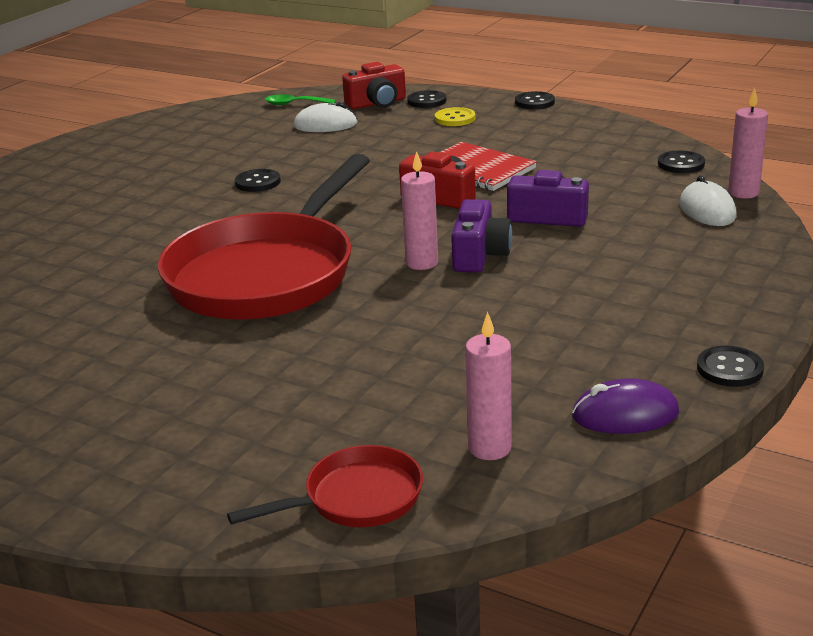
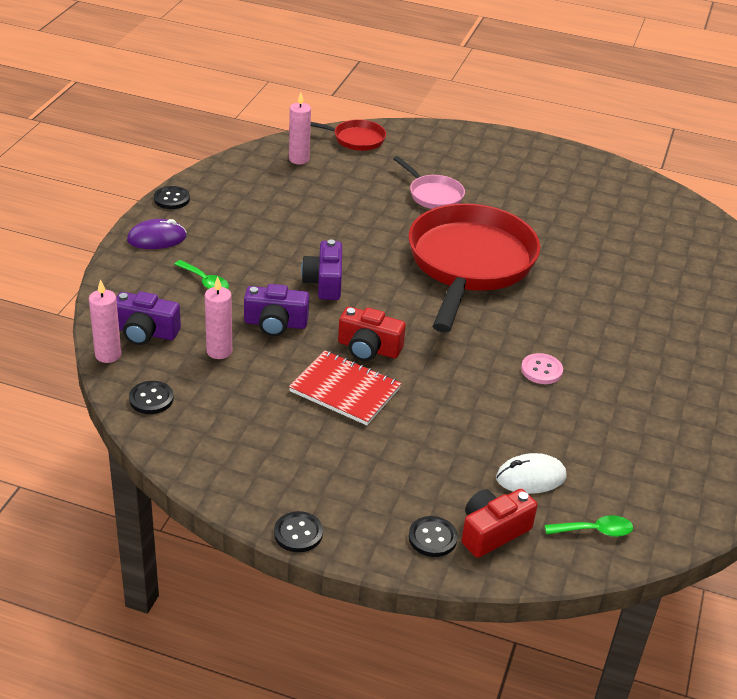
camera: 165 degrees right, 10 degrees up
(257, 373) = (433, 195): none -> pink pan
(258, 182) = (541, 370): black button -> pink button
(355, 498) = (355, 139): red pan -> red pan turned 135 degrees counterclockwise
(422, 263) = (364, 275): pink candle -> pink candle (219, 351)
(455, 119) = (387, 491): yellow button -> none
(625, 414) = (232, 175): purple mouse -> purple mouse (157, 238)
(644, 256) = (205, 281): none -> green spoon
(707, 210) = (145, 332): white mouse -> purple camera

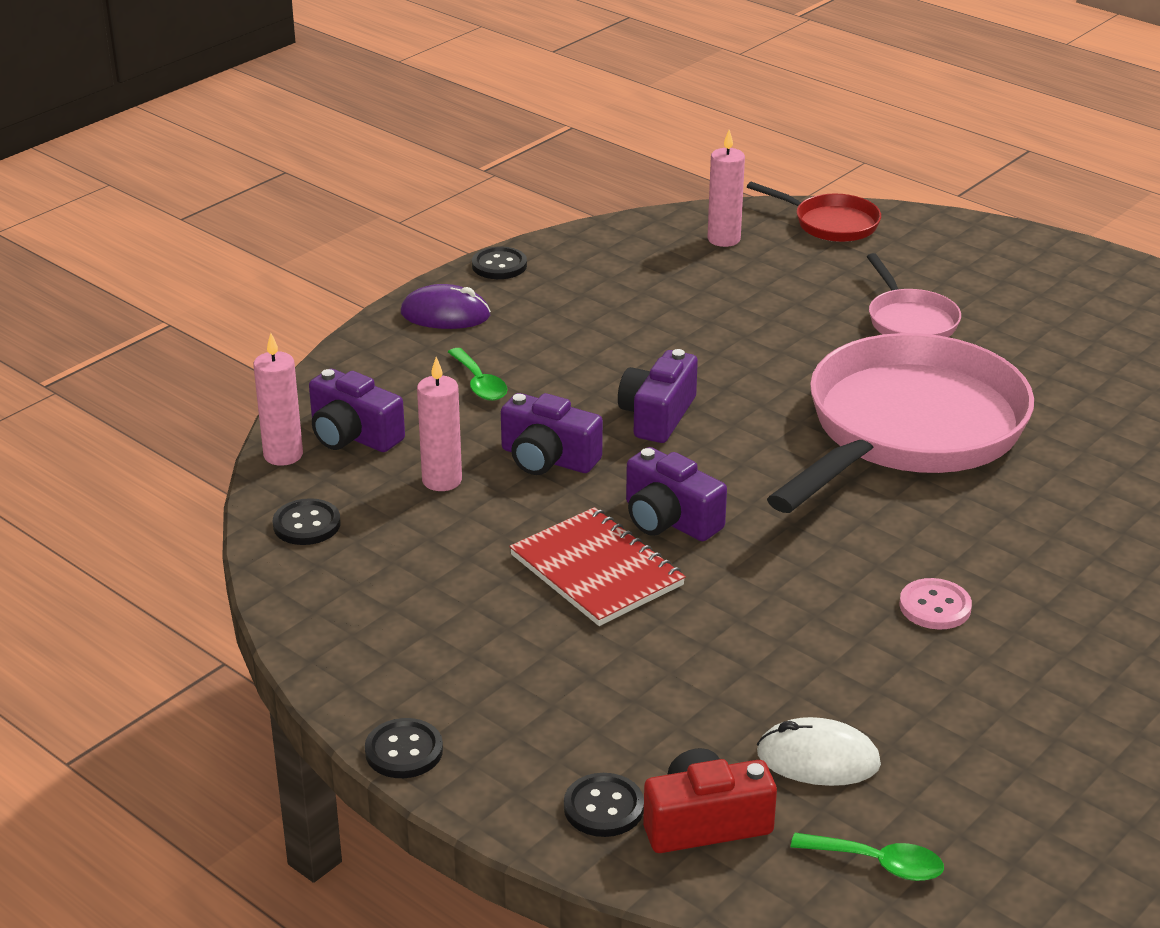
camera: 25 degrees right, 5 degrees down
(368, 348) = (669, 520): red camera -> purple camera
(469, 264) = (907, 430): red pan -> pink pan

